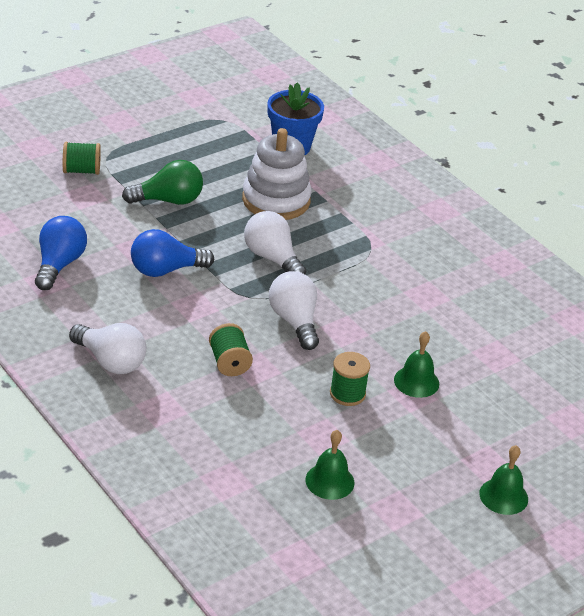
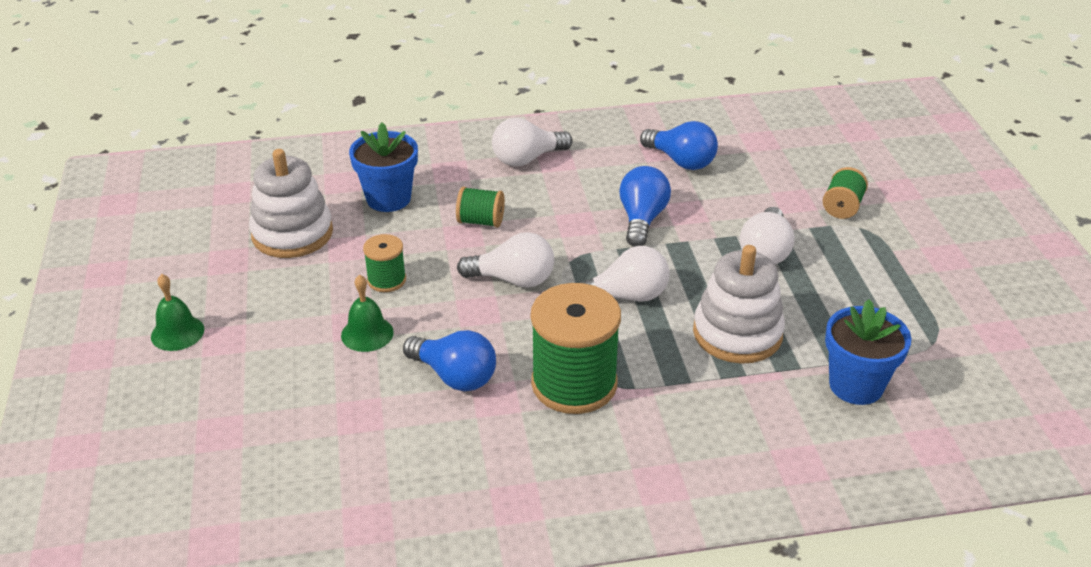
camera: 120 degrees right, 0 degrees up
(168, 200) = (765, 252): green light bulb -> white light bulb
(234, 435) = (388, 199): none -> blue flower pot
(329, 481) = (292, 233): green bell -> white stacking toy
(384, 262) = (574, 384): none -> green spool
(422, 320) = (455, 376): none -> blue light bulb

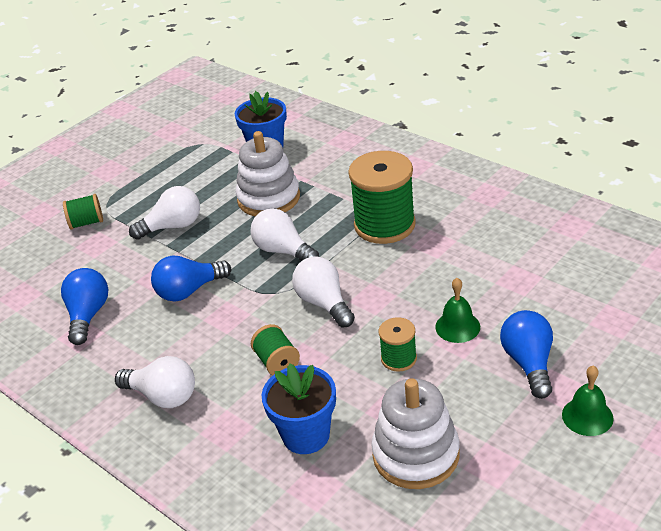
camera: 125 degrees left, 0 degrees up
(455, 376) = (439, 267): blue light bulb -> blue light bulb (528, 363)

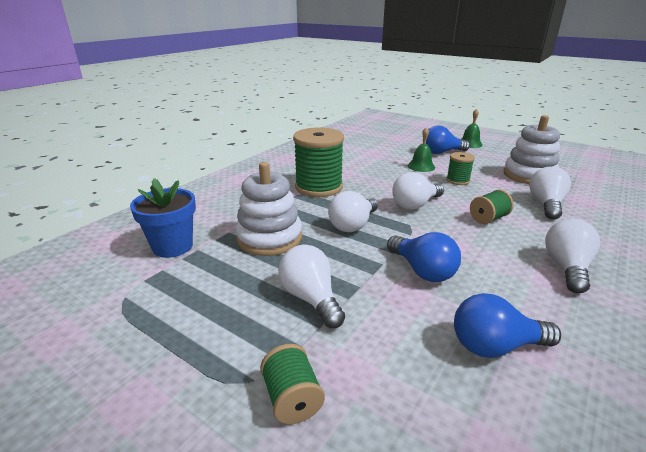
camera: 100 degrees left, 10 degrees down
(306, 435) = (546, 204): blue flower pot -> white light bulb

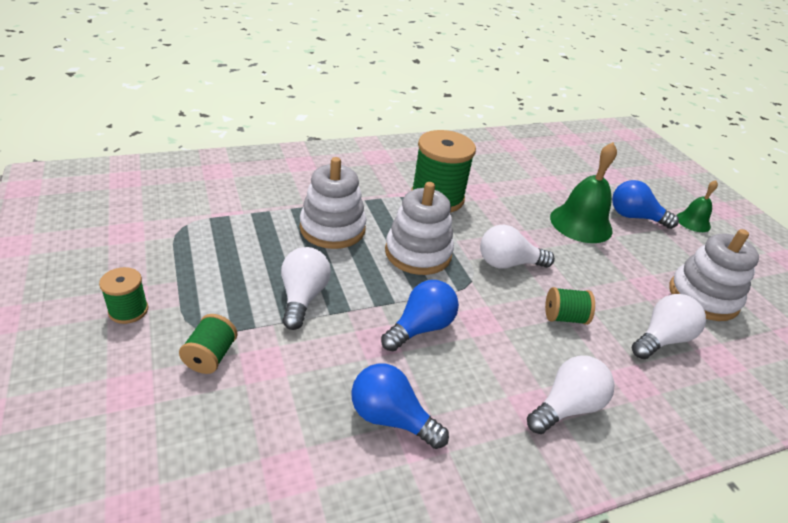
camera: 30 degrees right, 10 degrees up
(173, 246) = (255, 198): blue flower pot -> none
(353, 225) = (418, 253): white light bulb -> white stacking toy
(421, 166) = (581, 223): green bell -> green bell, size x1.78
(422, 271) = (420, 328): blue light bulb -> blue light bulb turned 135 degrees counterclockwise
(458, 180) = (598, 260): green spool -> green spool (128, 310)

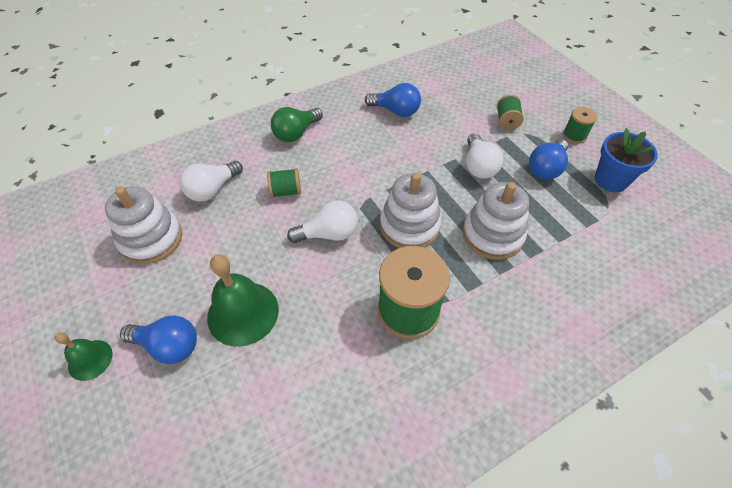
camera: 175 degrees right, 15 degrees up
(149, 248) = (610, 180): none -> blue flower pot
(420, 328) = (391, 162): blue light bulb -> blue light bulb (546, 168)
(566, 407) = (296, 133): white light bulb -> green light bulb

